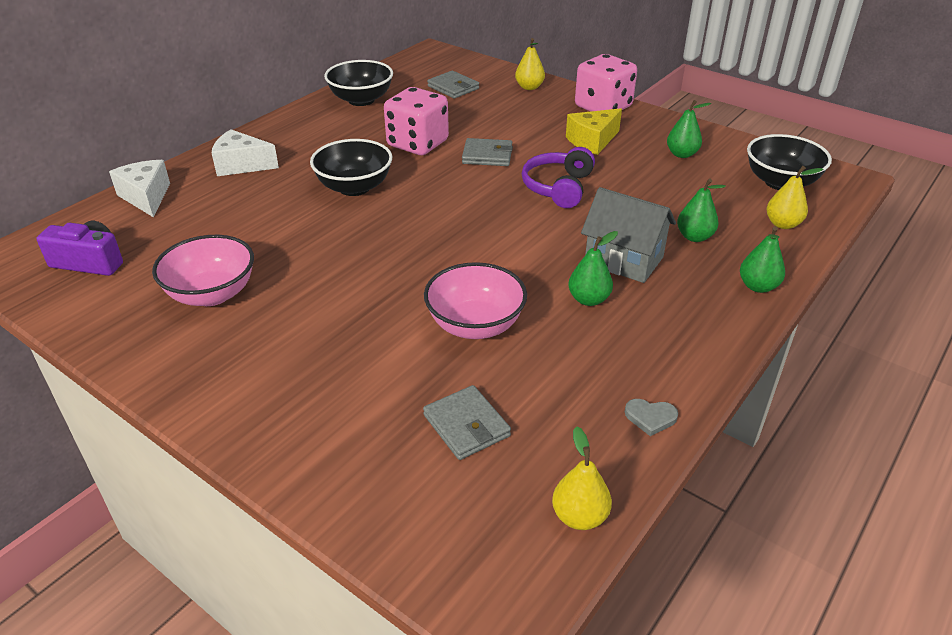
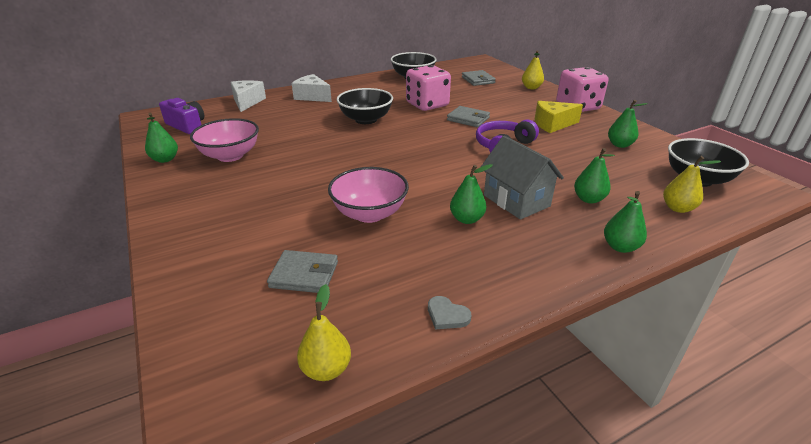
camera: 25 degrees right, 5 degrees down
(116, 327) = (165, 159): none -> green pear
(466, 425) = (304, 275): grey wallet -> grey wallet turned 75 degrees counterclockwise

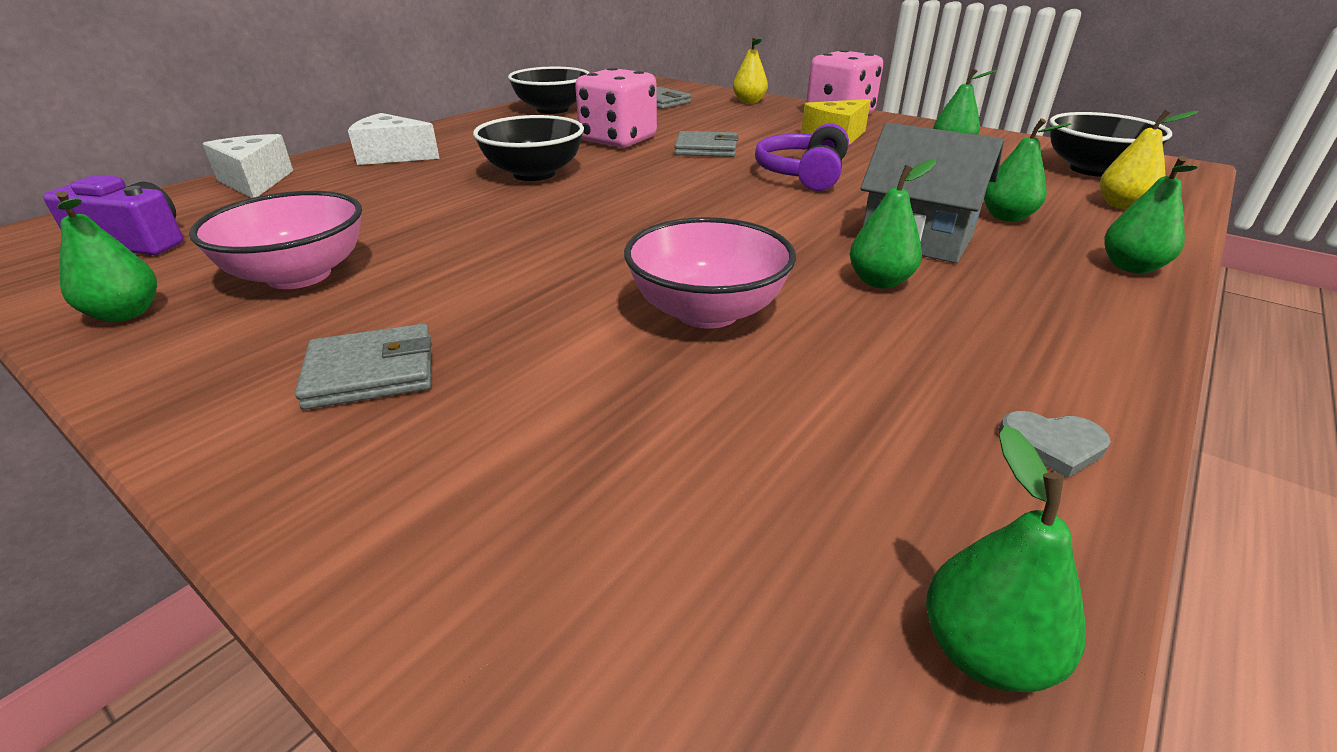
camera: 25 degrees left, 0 degrees up
(304, 275) = (704, 459): grey wallet -> grey wallet (371, 372)
(326, 369) = (984, 652): yellow pear -> green pear

